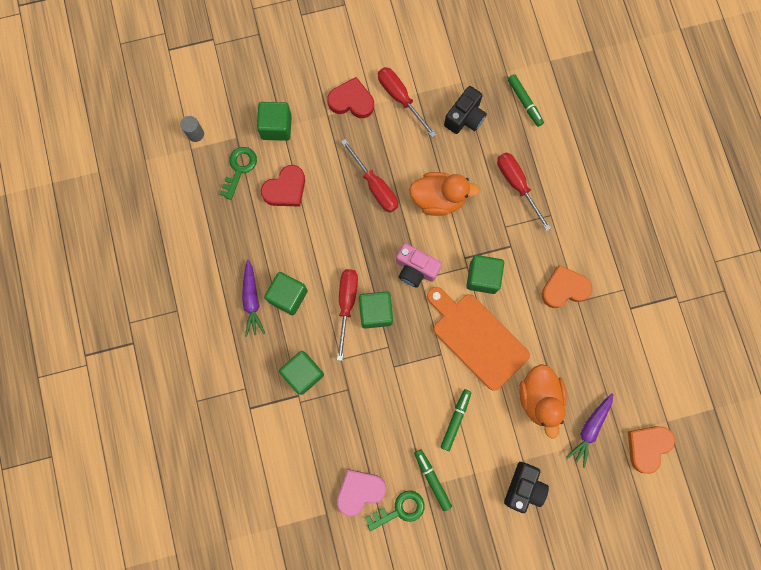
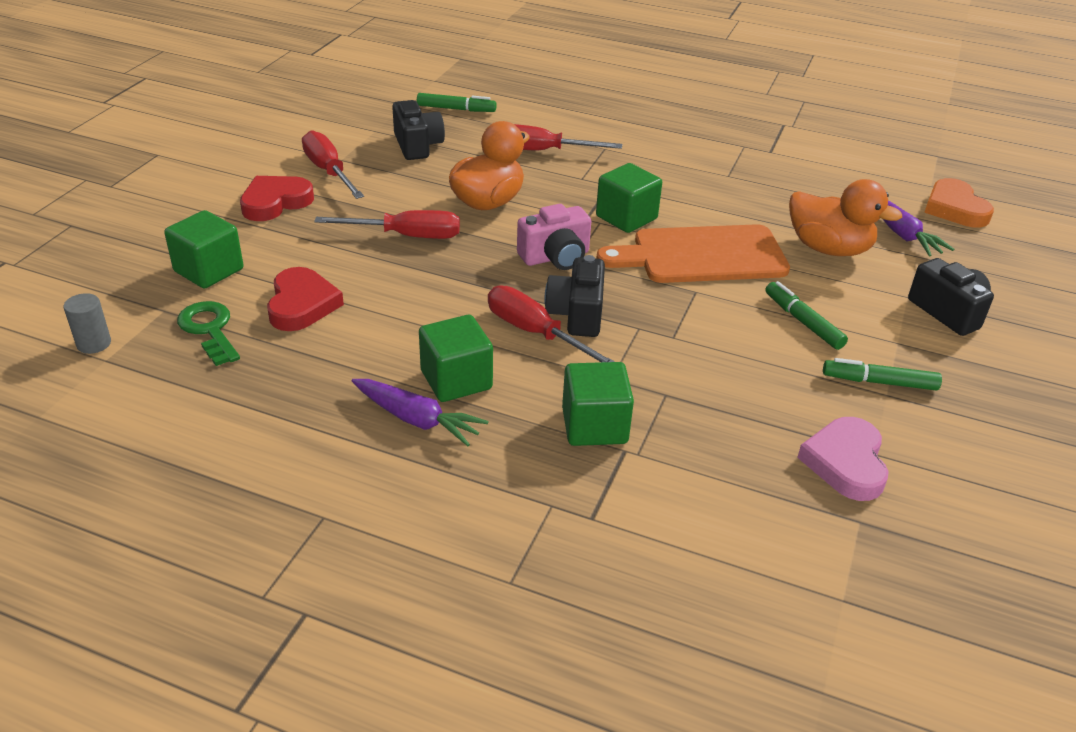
camera: 55 degrees left, 40 degrees down
(376, 312) = (576, 314): green cube -> black camera
(400, 98) = (329, 171): red screwdriver -> red screwdriver turned 60 degrees clockwise
(400, 509) = (908, 436): green key -> none
(564, 288) = (703, 176): orange heart -> none

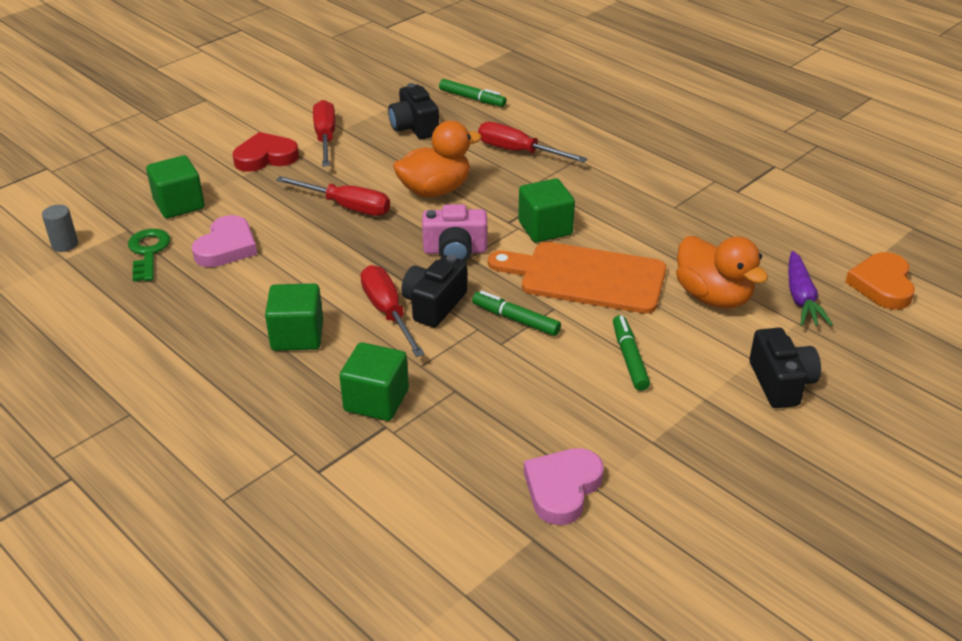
camera: 25 degrees right, 0 degrees up
(302, 304) = (227, 247): red heart -> pink heart
(417, 145) = (414, 127): black camera -> black camera turned 150 degrees clockwise
(417, 419) = (245, 359): purple carrot -> none
(879, 382) = (654, 429): green marker -> green marker (515, 319)

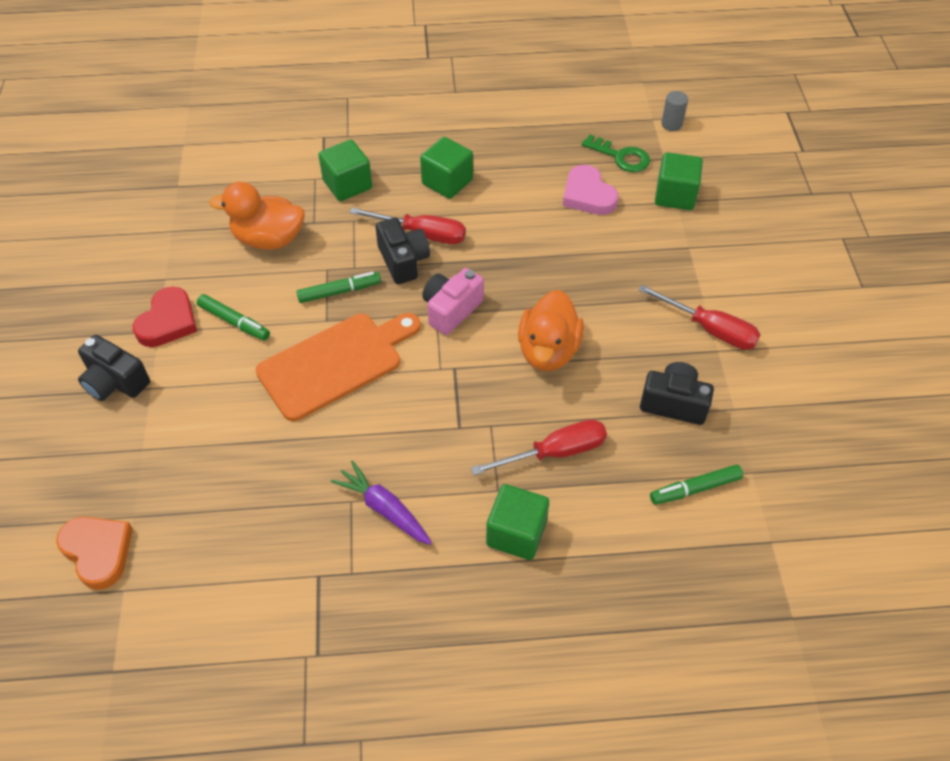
camera: 130 degrees right, 15 degrees up
(265, 157) = (708, 274): red heart -> red heart (168, 321)
(346, 206) = (578, 283): red screwdriver -> none
(545, 228) = (420, 384): green cube -> green cube (516, 533)
(562, 488) = (189, 217): pink heart -> none
(713, 297) = (226, 422): orange duck -> orange duck (268, 239)
(801, 298) = (157, 478): purple carrot -> purple carrot (384, 509)

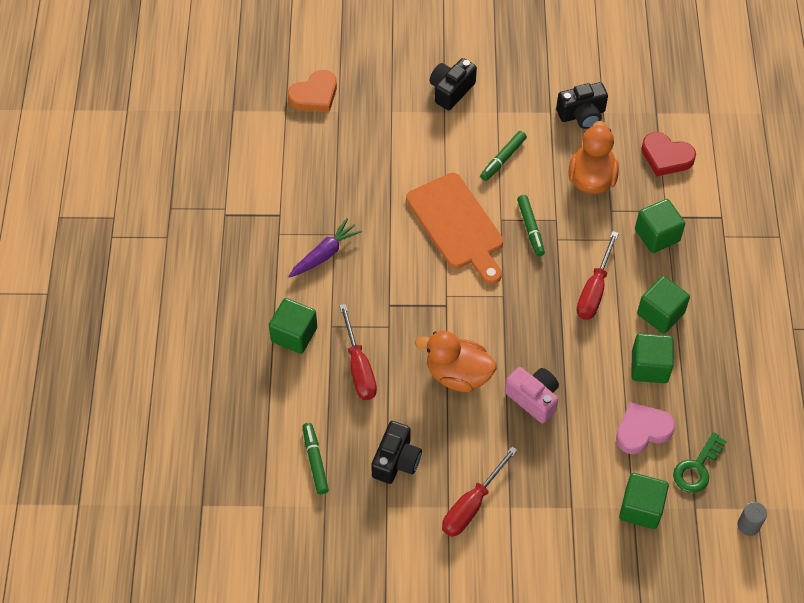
camera: 95 degrees right, 5 degrees up
(168, 321) = (506, 117): red heart -> red heart (666, 157)
(403, 261) = (563, 275): black camera -> black camera (582, 114)
(451, 310) = (506, 307): pink camera -> pink camera (533, 398)
(513, 190) = (649, 367): none -> green cube

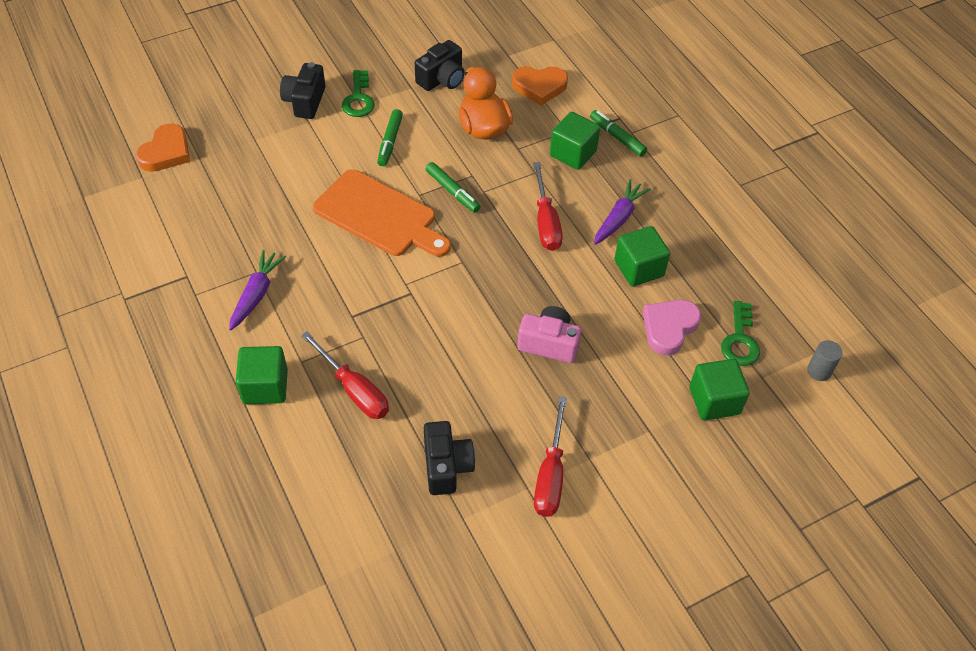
camera: 30 degrees left, 5 degrees down
(315, 461) = (358, 506): green marker -> green marker (617, 137)
(458, 374) = (461, 353): orange duck -> none
(498, 106) = (358, 99): none -> green key
(660, 313) = (618, 218): green cube -> purple carrot
(666, 157) = (539, 87): red heart -> orange heart

